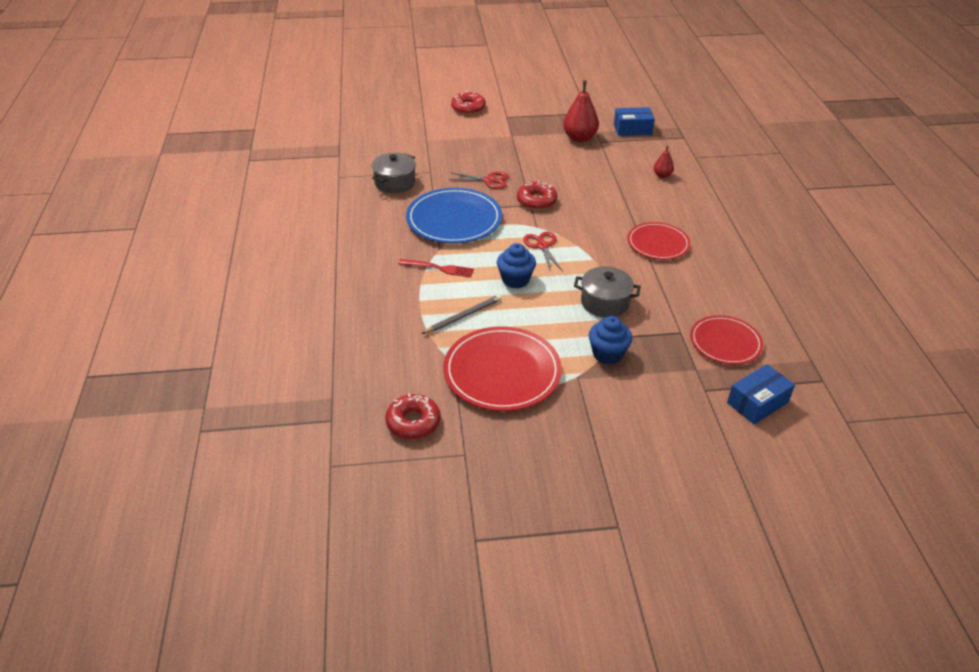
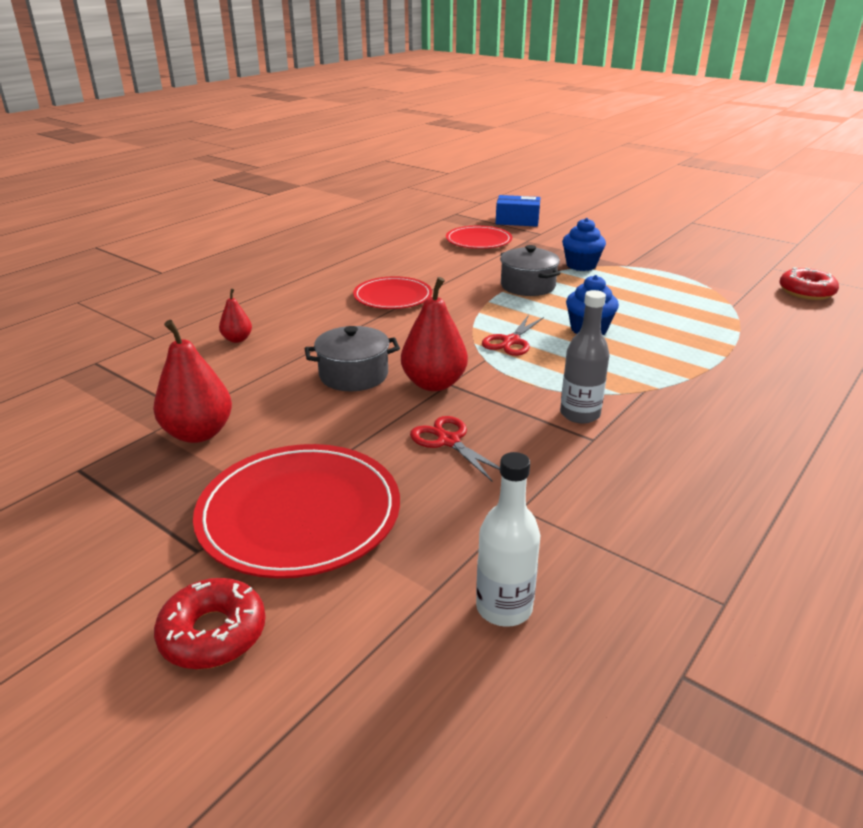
camera: 135 degrees left, 10 degrees down
(395, 183) = (612, 521): grey pot -> grey pot (353, 375)
(402, 146) = (504, 608): none -> white bottle
(439, 268) = (667, 372): red fork -> none
(454, 219) = (580, 414): blue plate -> grey bottle
(463, 316) = (686, 327): grey pencil -> none
(502, 372) = (690, 287): red plate -> red plate (299, 514)
(536, 201) = (434, 384): red donut -> red pear
(632, 129) = (109, 405): blue box -> none

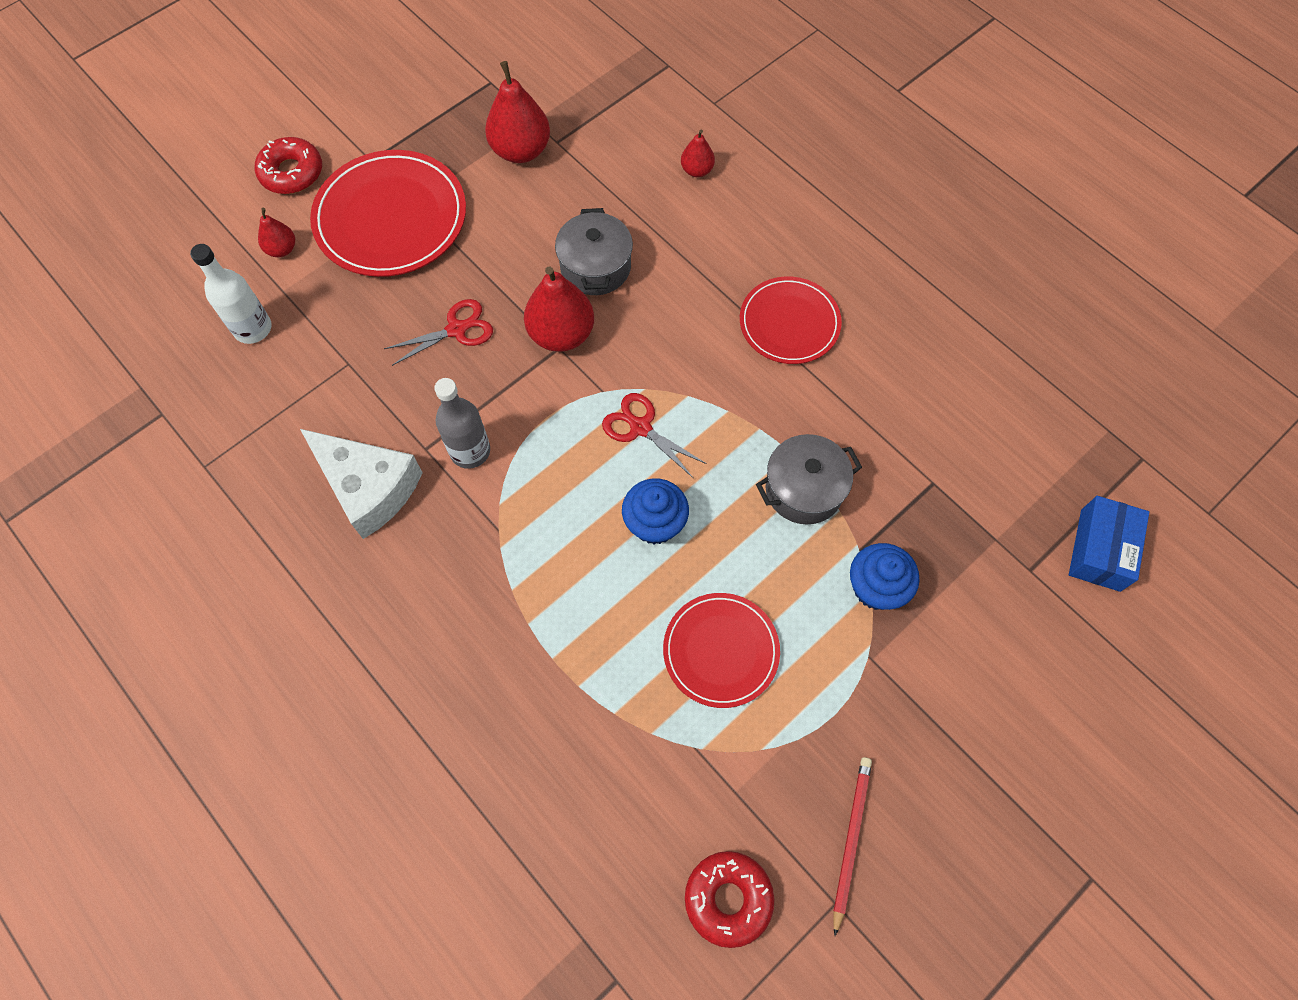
camera: 100 degrees right, 35 degrees up
(363, 609) = (282, 249): none -> red pear
(478, 241) = (997, 465): red plate -> red plate (721, 651)
(656, 466) = (369, 487): none -> white cheese
(736, 266) = (850, 841): none -> red pencil

